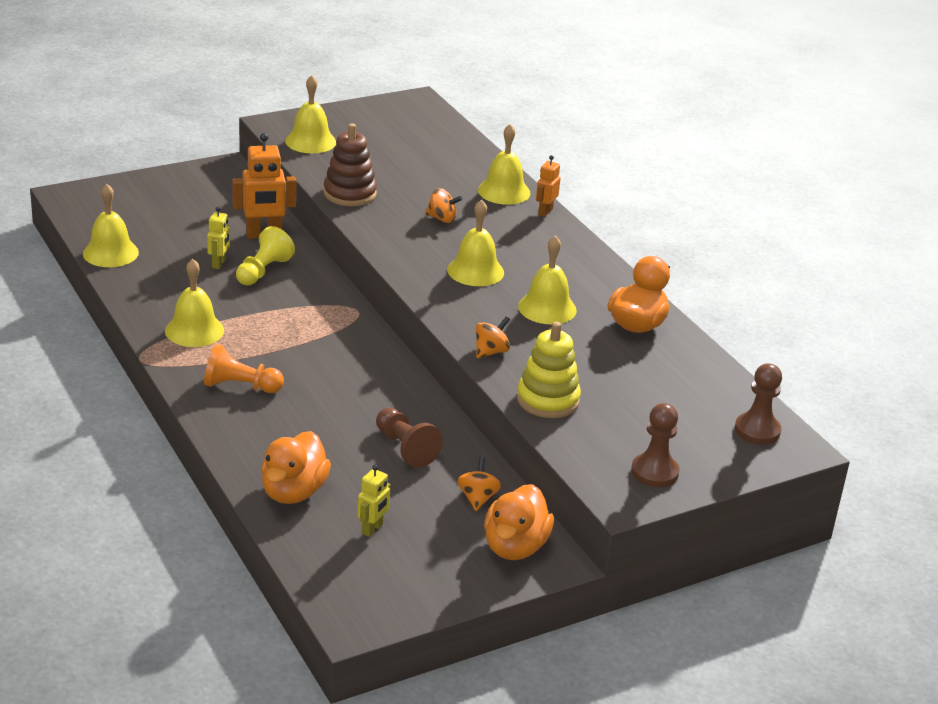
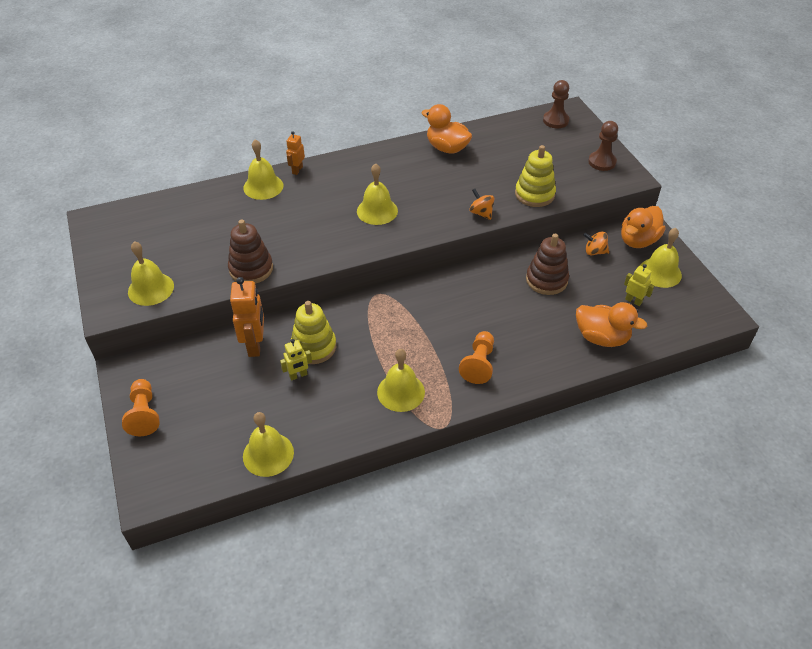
camera: 80 degrees left, 15 degrees up
(166, 183) = (144, 414): none -> orange pawn
(219, 264) = (298, 375): yellow robot -> yellow robot turned 135 degrees clockwise
(263, 271) = (314, 347): yellow pawn -> yellow stacking toy
(405, 448) = (546, 280): brown pawn -> brown stacking toy
(442, 219) = (299, 221): orange spinning top -> none
(515, 547) = (638, 240): orange duck -> orange duck turned 105 degrees clockwise
(545, 212) = (297, 170): orange robot -> orange robot turned 75 degrees clockwise
(547, 308) = (427, 183): yellow bell -> yellow bell (660, 272)

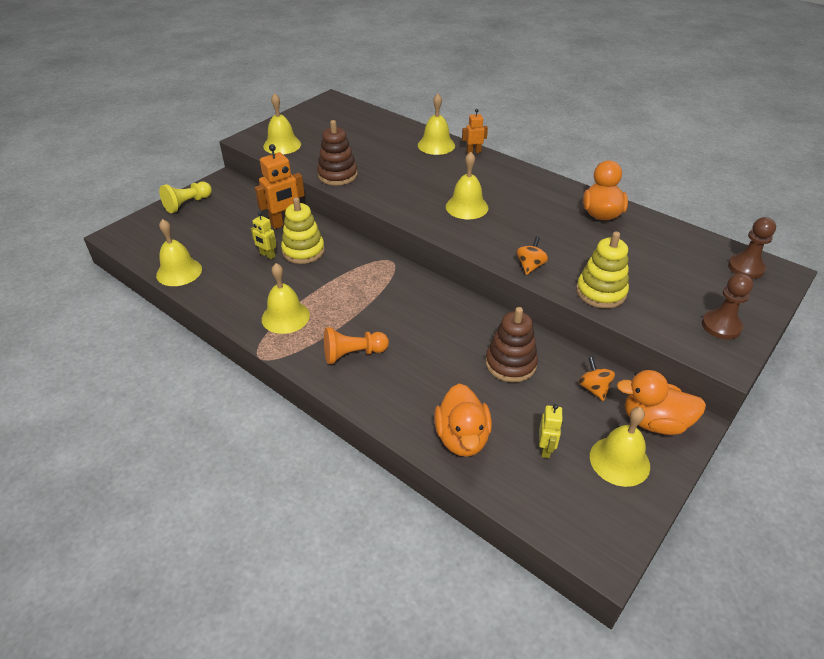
camera: 60 degrees right, 5 degrees down
(144, 414) = (187, 204): orange pawn -> yellow pawn

